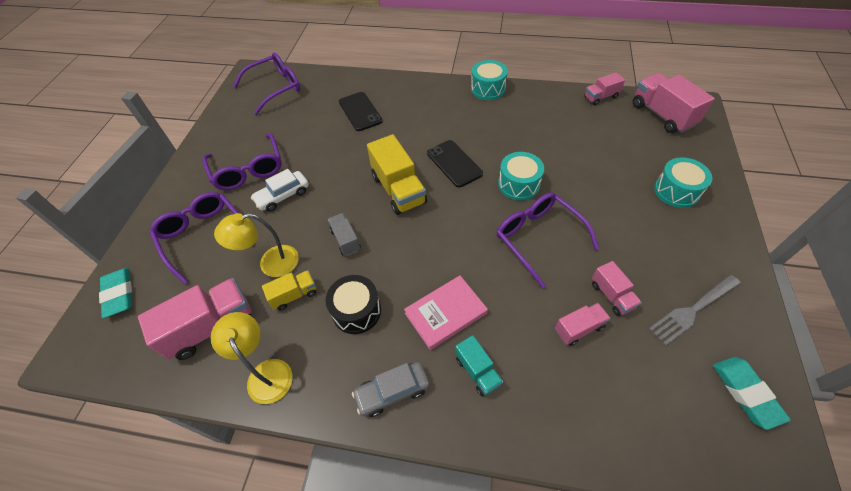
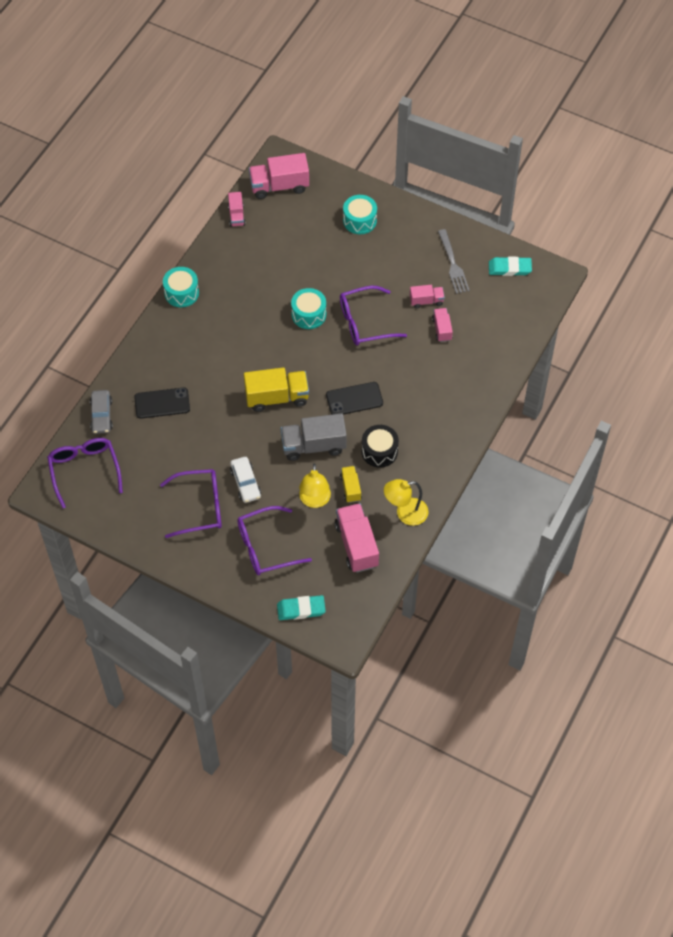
camera: 75 degrees left, 5 degrees up
(345, 240) = (313, 446): grey truck -> grey truck, size x1.81
(392, 391) = (445, 444): grey car -> grey car (101, 415)
(445, 313) = (402, 399): pink book -> none
(454, 163) = (265, 350): black phone -> black phone (354, 399)
(477, 371) = (449, 394): turquoise truck -> none

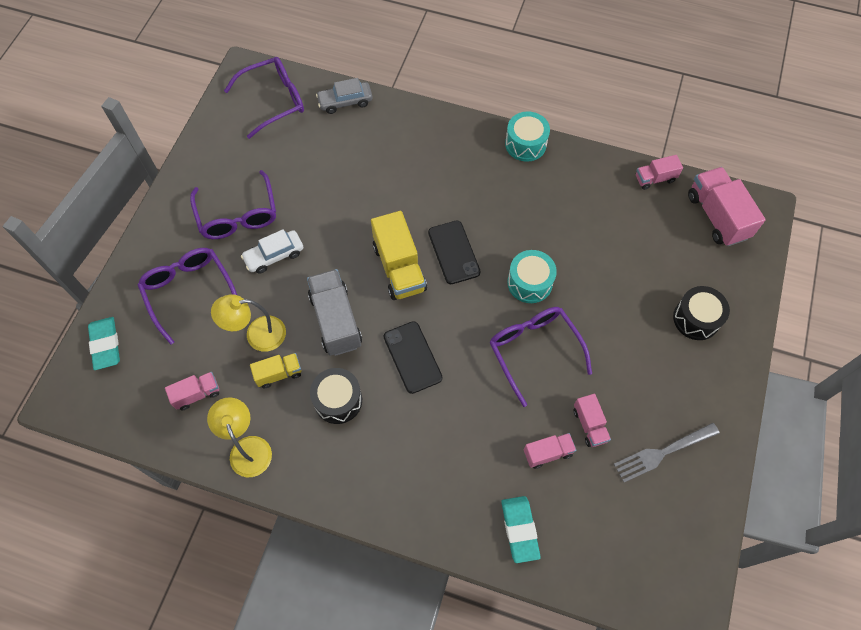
camera: 80 degrees right, 5 degrees up
(162, 403) = (370, 153): black phone -> black phone (454, 252)
(356, 545) = (197, 394): pink truck -> pink truck, size x0.55
(359, 220) = (696, 319): turquoise drum -> black drum
(509, 268) = (681, 537): turquoise eraser -> turquoise eraser (520, 529)

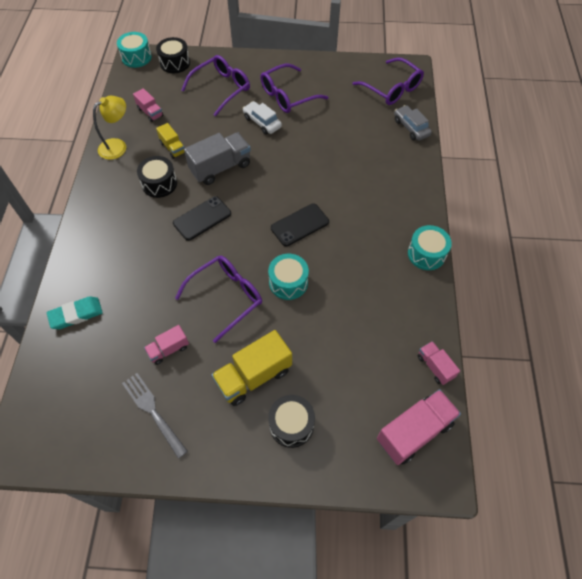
camera: 75 degrees right, 5 degrees down
(65, 398) = (136, 57): none -> turquoise drum
(105, 345) = (175, 63): turquoise eraser -> black drum
(257, 335) = (199, 129): yellow lamp -> none
(399, 268) = (274, 194): yellow truck -> yellow truck (253, 376)
(547, 453) = (140, 322): pink truck -> none

